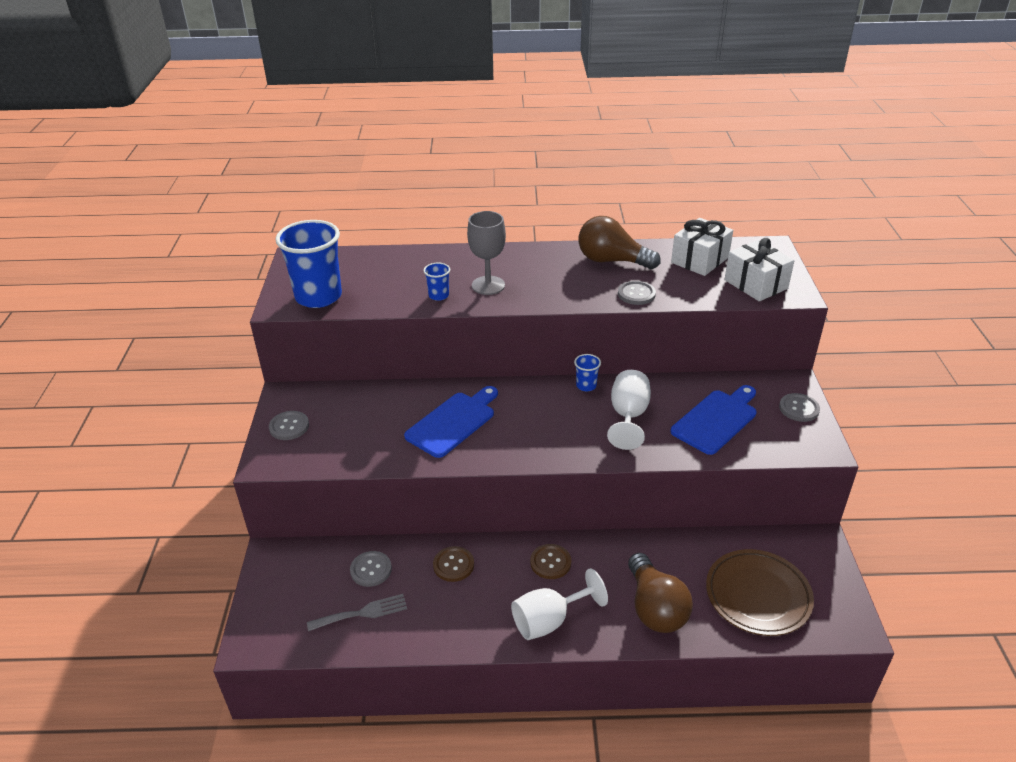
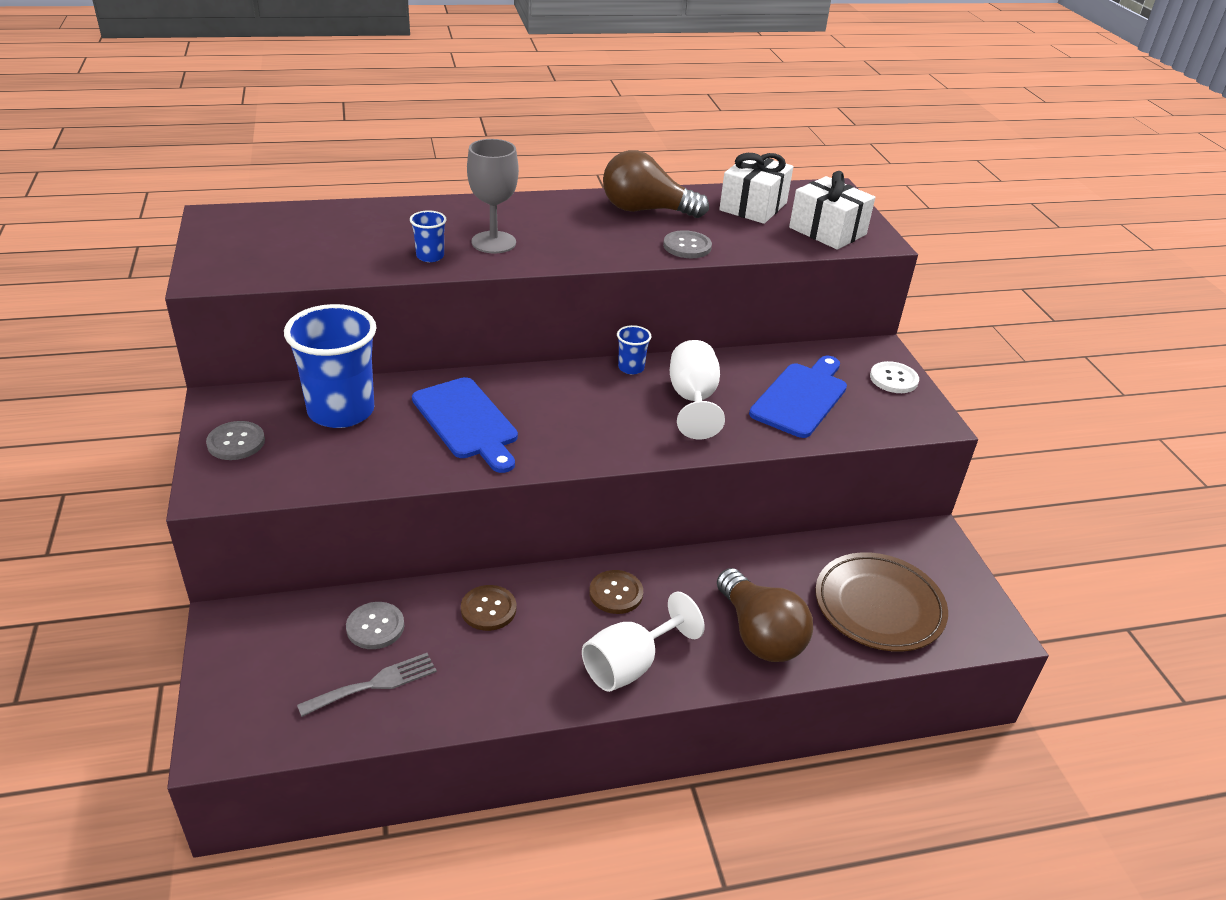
camera: 15 degrees left, 0 degrees up
(318, 297) = (260, 263): blue cup -> blue cup (341, 411)
(453, 422) = (467, 422): blue cutting board -> blue cutting board turned 120 degrees clockwise
(799, 408) = (893, 379): grey button -> white button

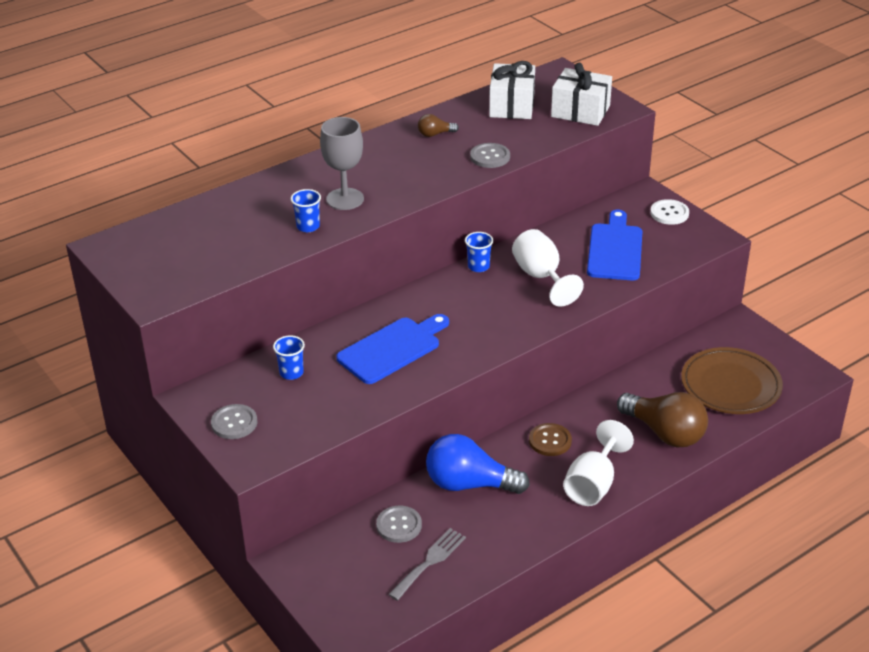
camera: 20 degrees left, 0 degrees up
(341, 411) = (291, 373): blue cup -> blue cup, size x0.44
(467, 422) = (392, 348): blue cutting board -> blue cutting board turned 75 degrees counterclockwise
(488, 609) = (469, 484): brown button -> blue light bulb
(646, 210) = (435, 134): brown light bulb -> brown light bulb, size x0.46

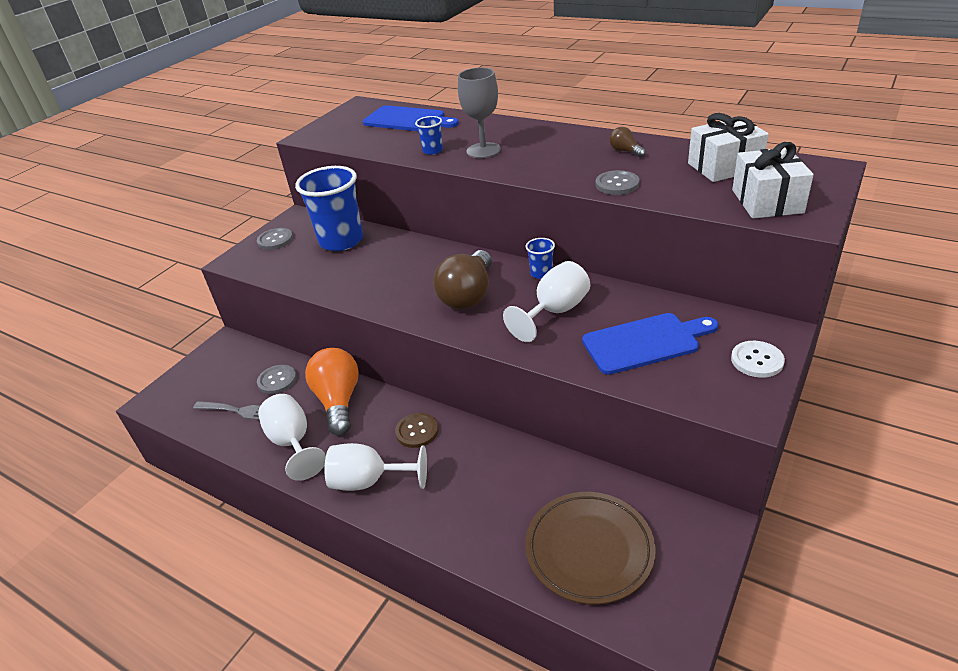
camera: 70 degrees right, 0 degrees up
(291, 373) = (341, 241): blue cup -> blue cup, size x2.29
(392, 348) = (395, 271): blue cutting board -> blue cutting board (407, 120)
(469, 484) = (338, 401): blue light bulb -> orange light bulb
(508, 527) = (293, 442): none -> white goblet
(664, 433) = (472, 513): brown light bulb -> brown light bulb (468, 295)

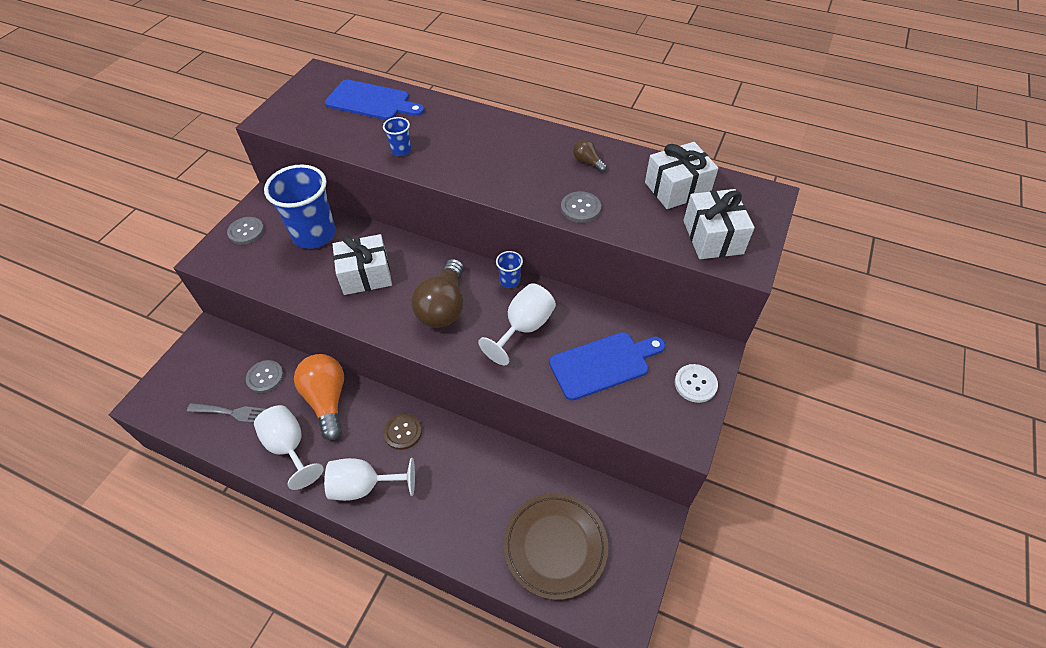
camera: 10 degrees left, 15 degrees up
(389, 271) = (366, 275): none -> white gift
(483, 150) = (452, 153): grey goblet -> none

